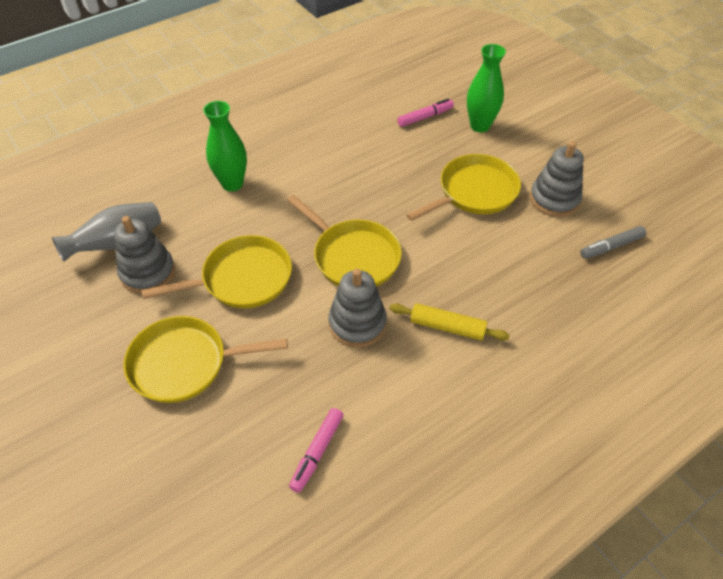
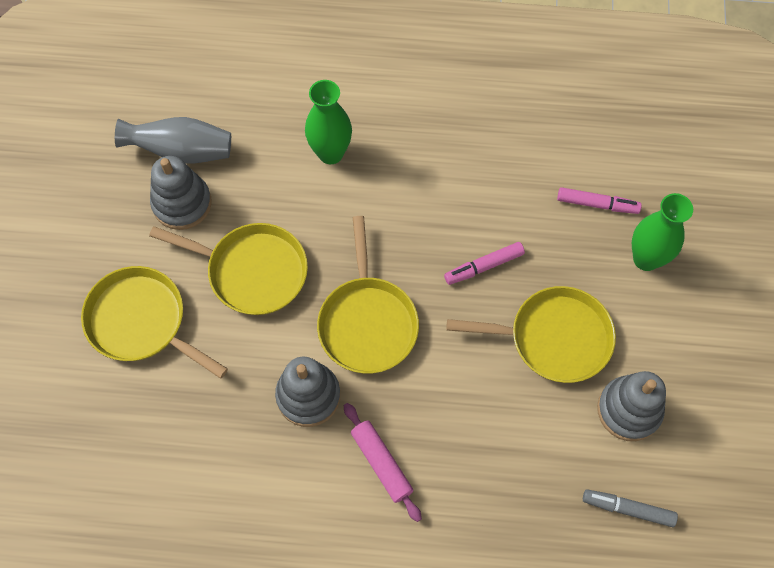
camera: 40 degrees right, 15 degrees up
(317, 452) = (174, 487): pink marker -> pink marker (483, 266)
(447, 327) = (381, 463): yellow rolling pin -> pink rolling pin

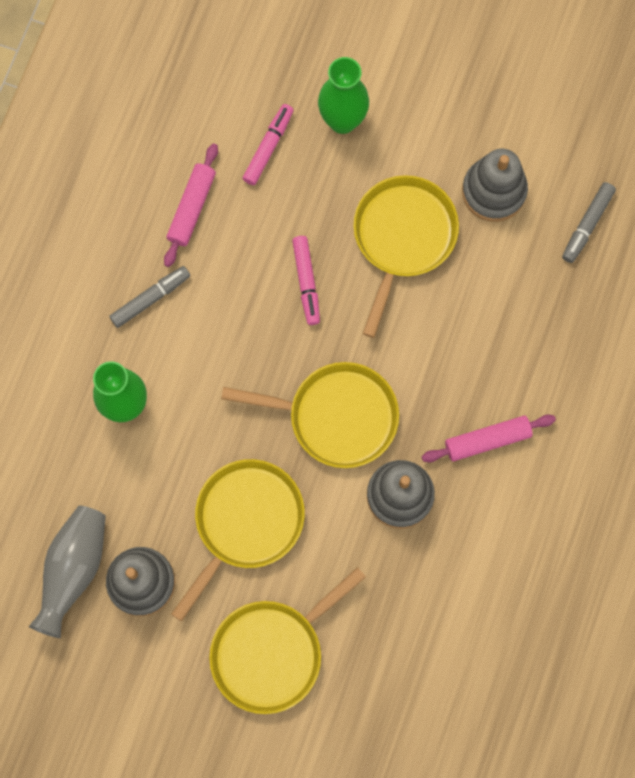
camera: 75 degrees left, 10 degrees up
(429, 148) = (150, 298): none -> grey marker
(519, 158) = (192, 208): none -> pink rolling pin

